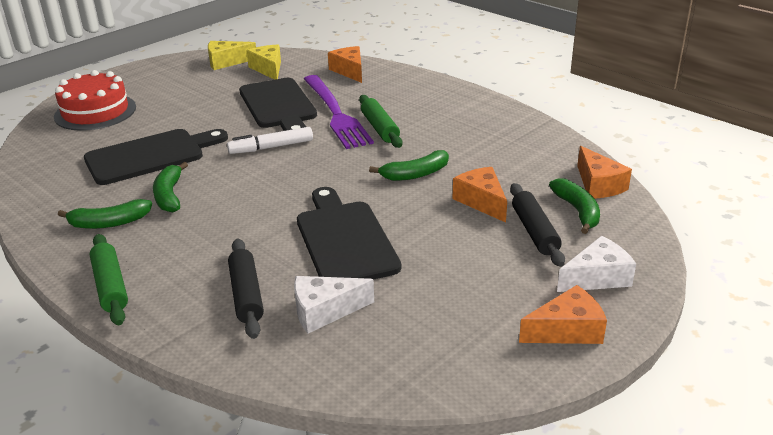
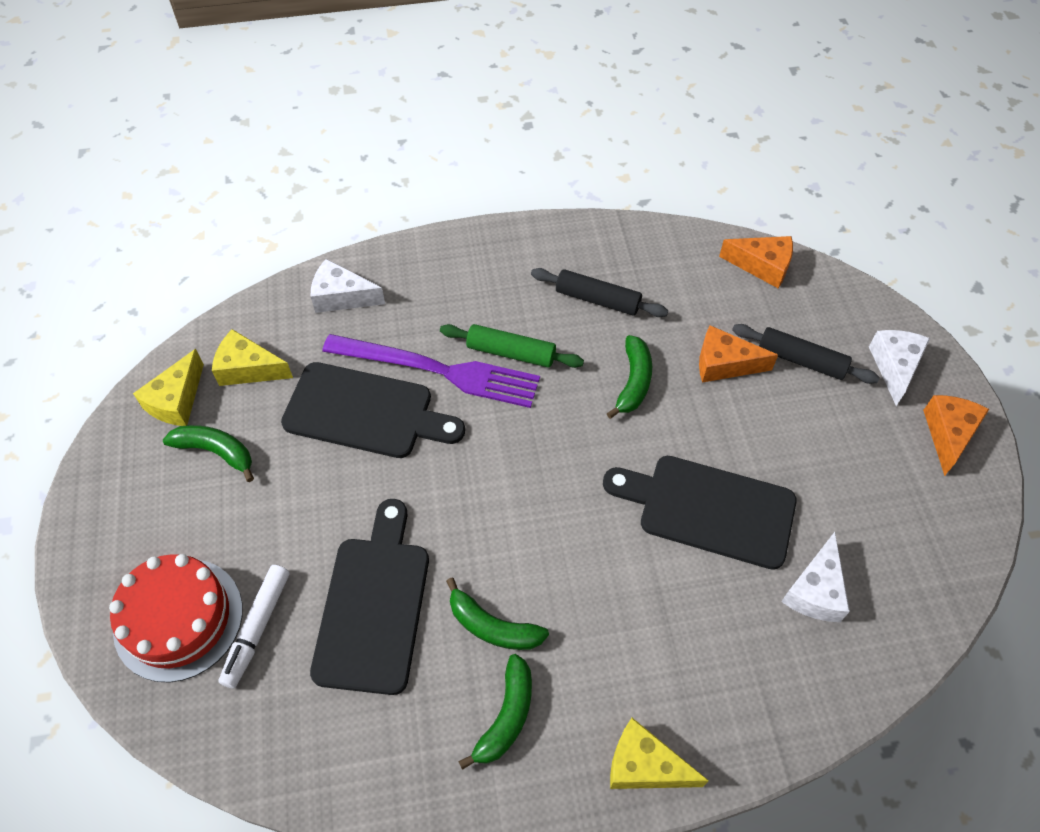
camera: 55 degrees left, 25 degrees up
(110, 286) = (644, 765): green rolling pin -> yellow cheese
(246, 295) = (746, 642): black rolling pin -> black rolling pin (597, 299)
(271, 147) = (465, 472): white marker -> white marker (257, 628)
(349, 71) = (341, 297): orange cheese -> white cheese
(577, 211) = (792, 309): green banana -> green banana (216, 452)

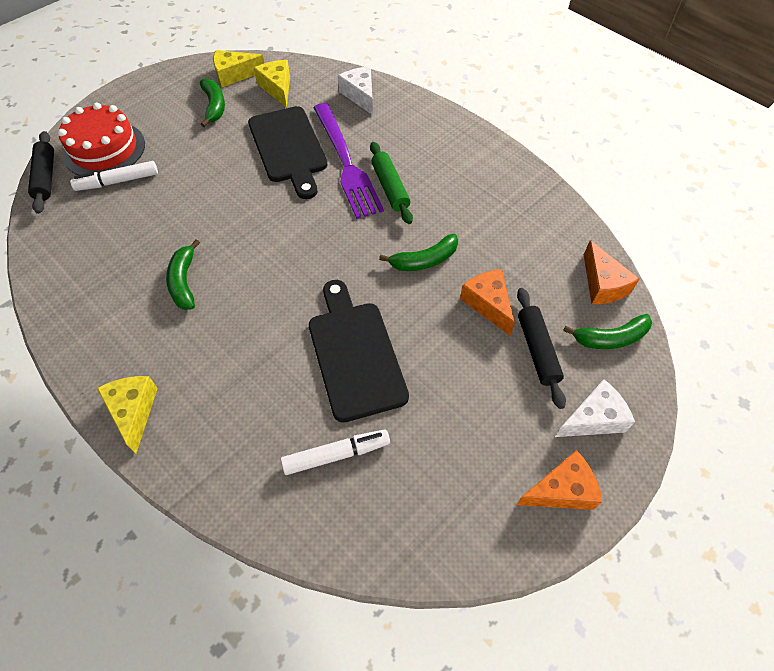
camera: 55 degrees right, 0 degrees up
(374, 605) = (163, 221): black cutting board -> none
(506, 716) = (127, 320): green banana -> green banana (610, 338)
(597, 299) = (474, 208): black rolling pin -> black rolling pin (46, 177)
(815, 590) = (336, 454): white cheese -> white marker

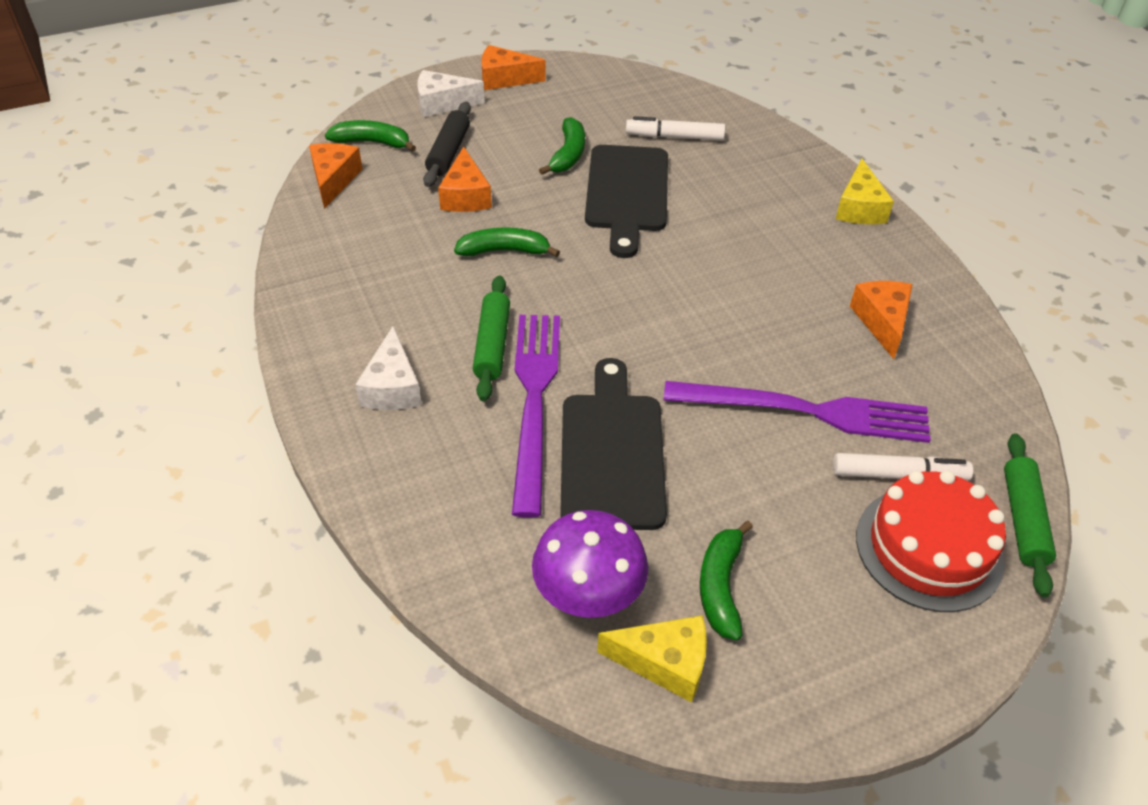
camera: 160 degrees left, 10 degrees down
(46, 177) = (1023, 519): black rolling pin -> green rolling pin
(120, 287) = (882, 321): none -> orange cheese
(177, 203) = (804, 411): none -> purple fork
(184, 282) = (800, 306): green banana -> green banana (568, 154)
(277, 88) = (588, 594): yellow cheese -> purple mushroom
(360, 95) = (444, 523): white cheese -> white cheese (392, 387)

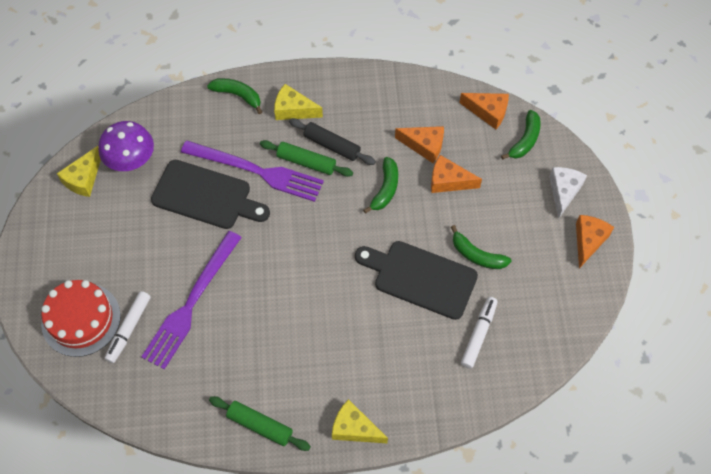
camera: 110 degrees right, 15 degrees up
(392, 387) = (293, 110): white cheese -> yellow cheese
(448, 152) = (501, 182): black rolling pin -> black rolling pin (332, 145)
(720, 586) = (108, 215): green banana -> green banana (238, 95)
(882, 321) = (240, 382): orange cheese -> orange cheese (424, 146)
(1023, 519) = (73, 377): green rolling pin -> green rolling pin (260, 425)

